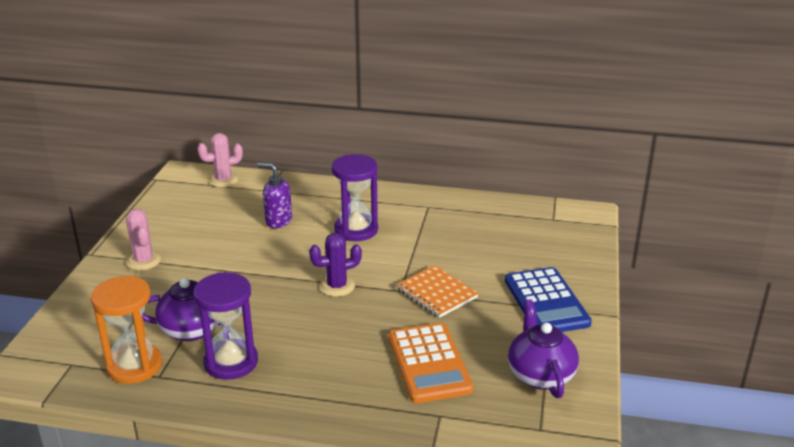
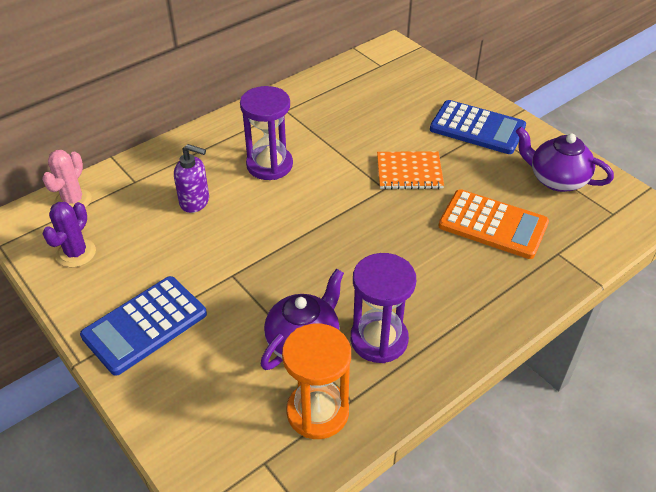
camera: 50 degrees left, 15 degrees up
(144, 261) = (145, 325): pink cactus -> blue calculator
(278, 221) = (195, 202): purple soap dispenser -> purple soap dispenser turned 135 degrees counterclockwise
(337, 286) = (339, 219): purple cactus -> purple cactus (76, 253)

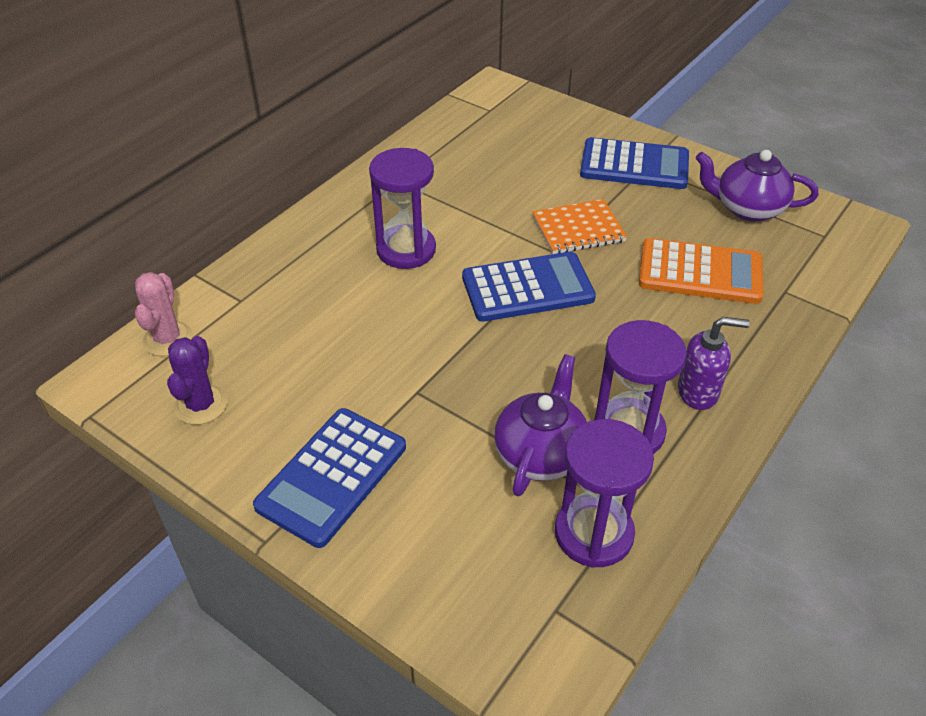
camera: 15 degrees left, 0 degrees up
(195, 202) = (331, 311): purple soap dispenser -> purple soap dispenser (698, 392)
(317, 412) = (593, 533): orange hourglass -> purple hourglass
(349, 211) = (527, 288): none -> blue calculator

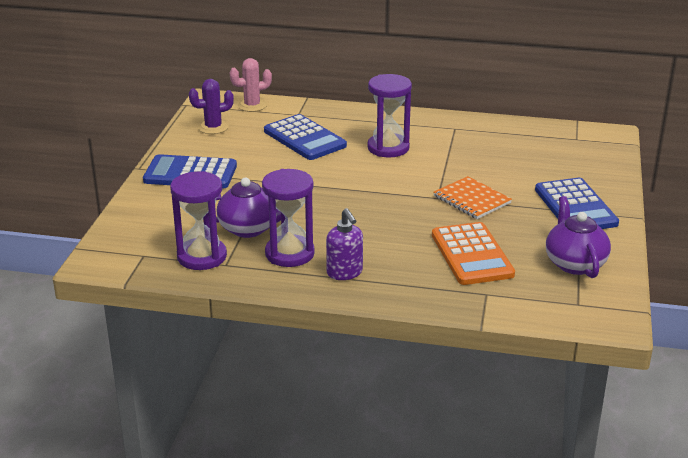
camera: 65 degrees right, 15 degrees down
(527, 288) = (391, 194): blue calculator -> blue calculator (304, 138)

